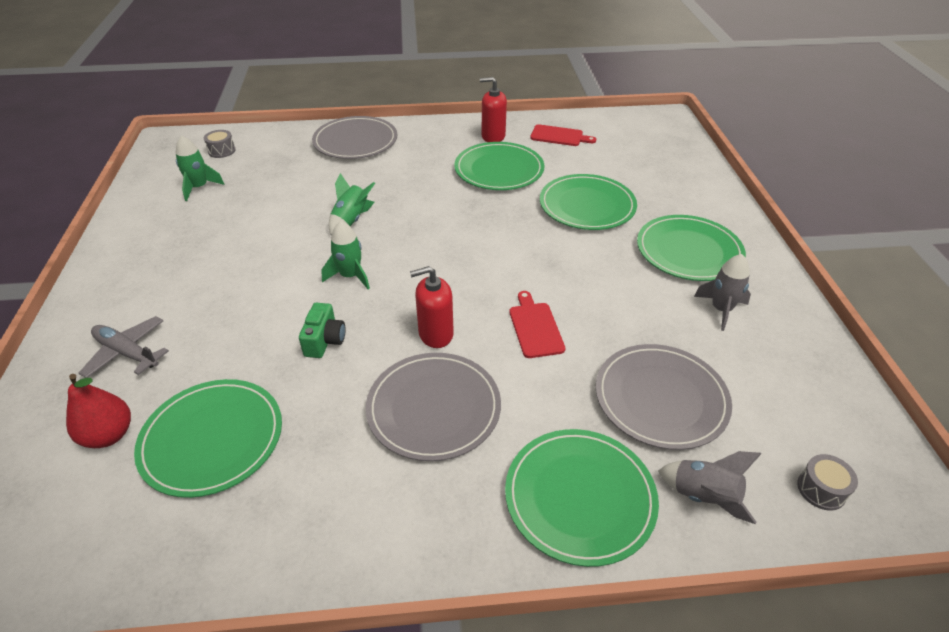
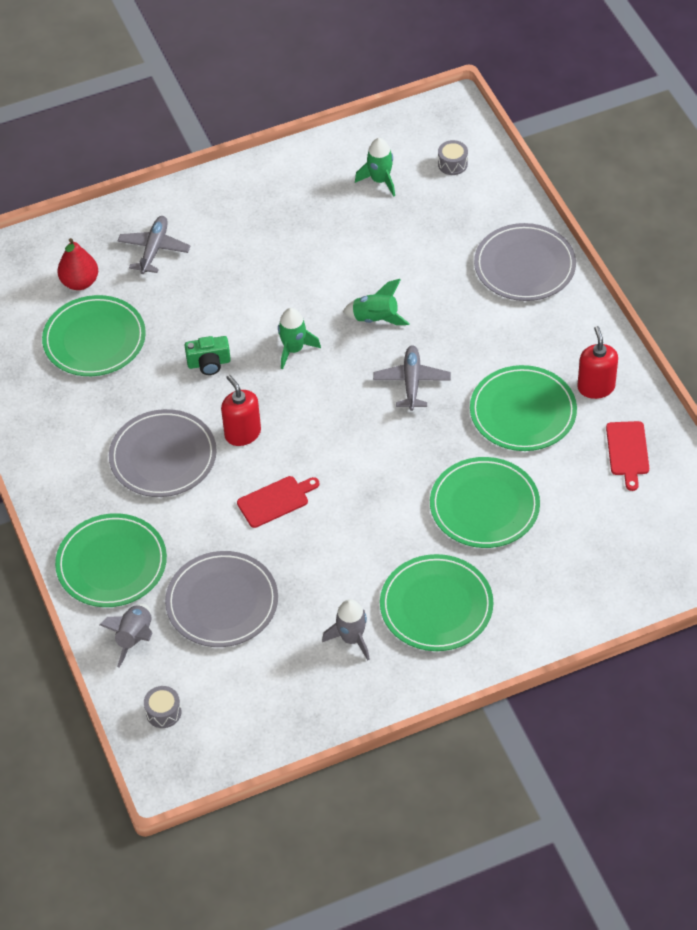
camera: 75 degrees right, 10 degrees up
(436, 215) = (412, 382): none -> grey plane

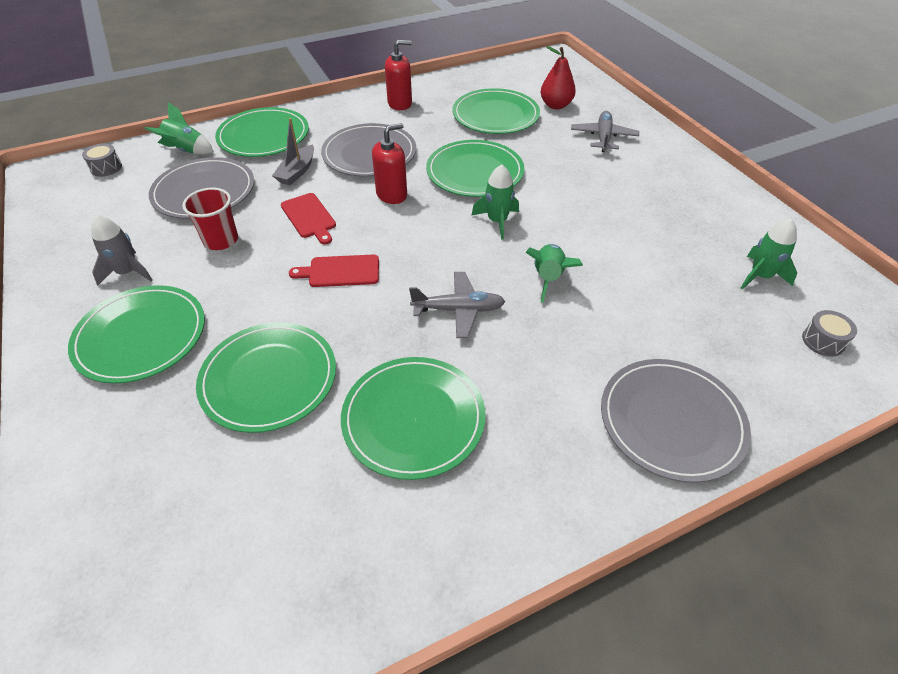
camera: 85 degrees right, 5 degrees down
(135, 638) = (186, 150): grey rocket -> green rocket
(154, 249) = (603, 137): grey plane -> grey plane turned 90 degrees counterclockwise
(192, 521) = (297, 172): none -> grey boat
(209, 363) = (475, 172): green camera -> green plate
(307, 571) = (221, 240): none -> red cup
(596, 387) = (458, 511): red soap dispenser -> red soap dispenser (400, 103)
(627, 451) = (333, 555): red cutting board -> red cutting board (340, 271)

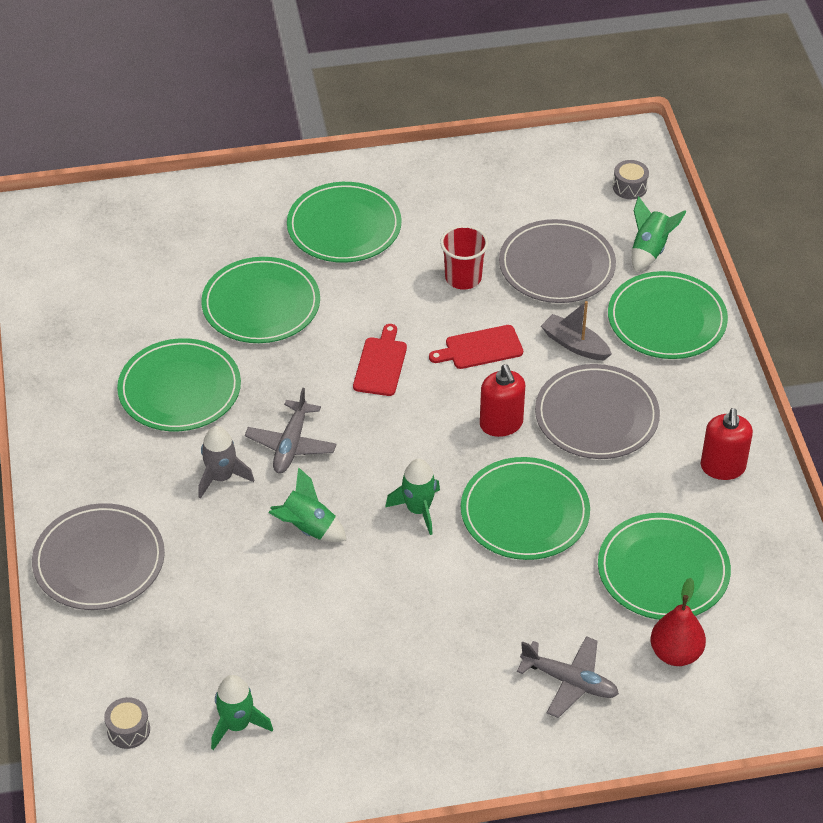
camera: 105 degrees right, 0 degrees up
(128, 272) = (435, 214): grey rocket -> grey rocket (221, 477)

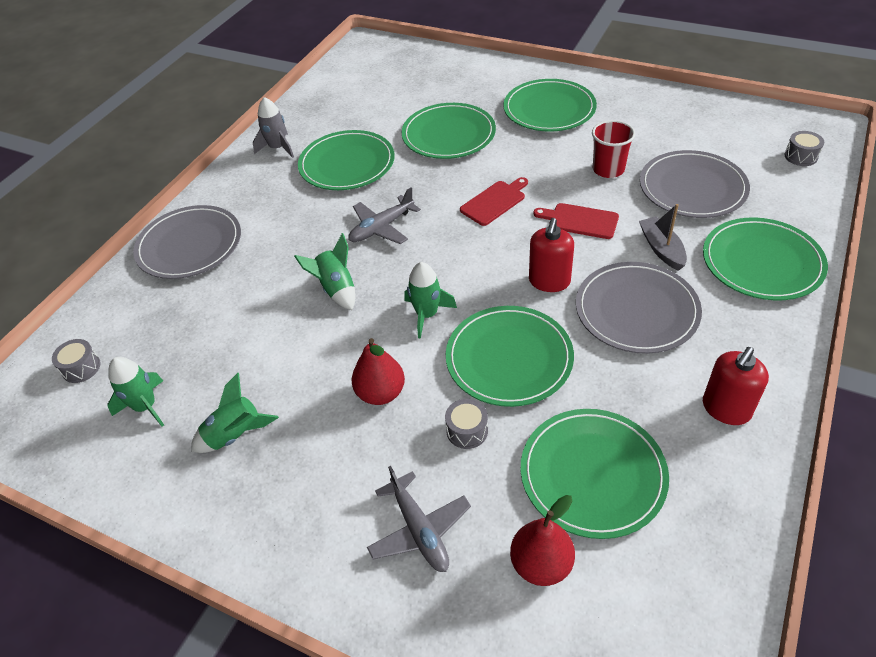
camera: 40 degrees right, 0 degrees up
(221, 477) = (316, 228): grey rocket -> grey rocket (278, 148)
(442, 599) = (380, 393): none -> red pear
(541, 590) = (467, 430): none -> grey drum
(650, 250) = (785, 205): green rocket -> green rocket (235, 434)

